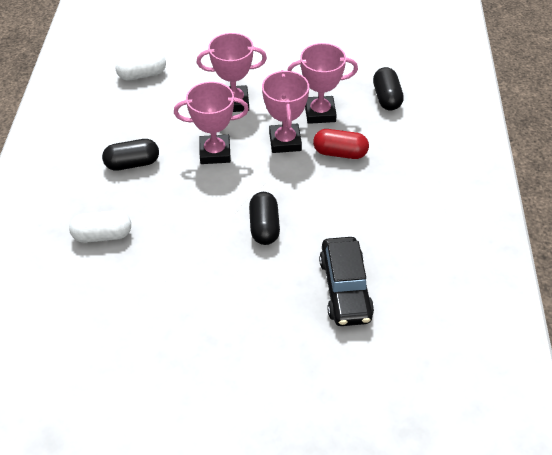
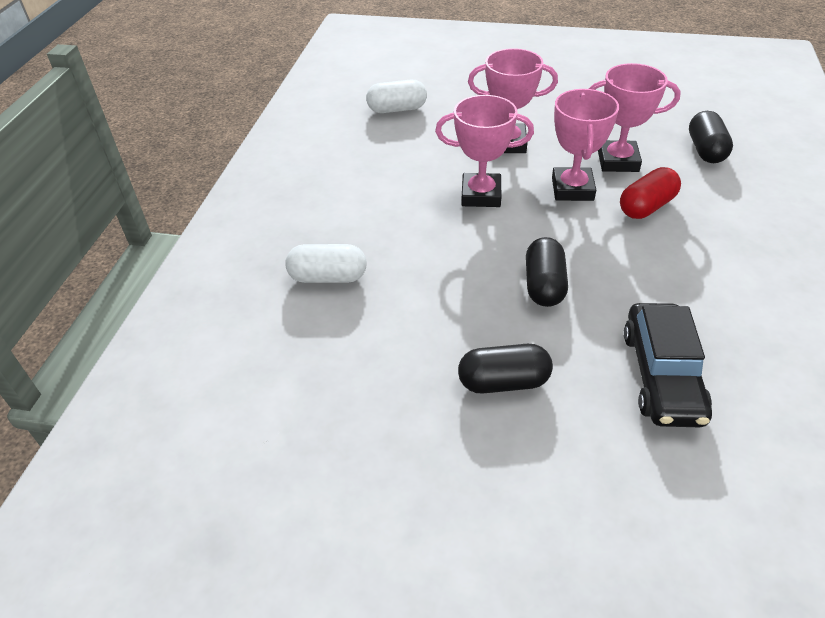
camera: 10 degrees right, 5 degrees down
(132, 163) = (375, 199): black capsule -> black capsule (503, 382)
(340, 153) = (646, 206): red capsule -> red capsule turned 60 degrees counterclockwise

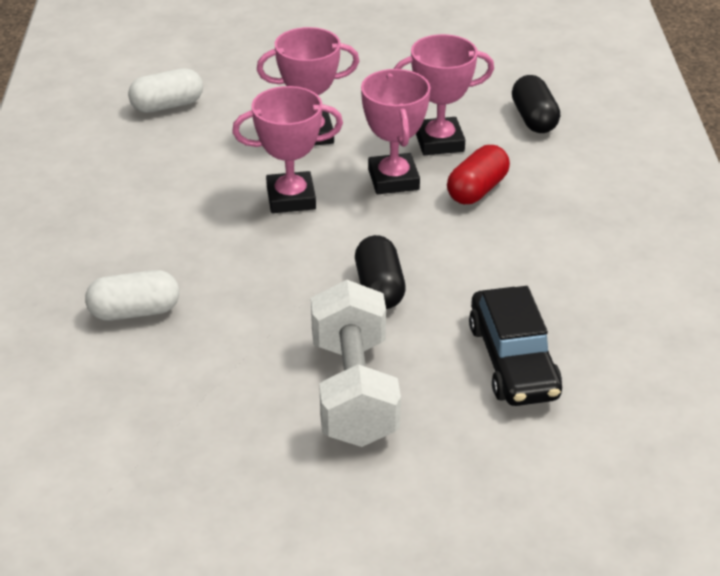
camera: 15 degrees left, 5 degrees down
(503, 382) = (353, 391): black capsule -> white dumbbell

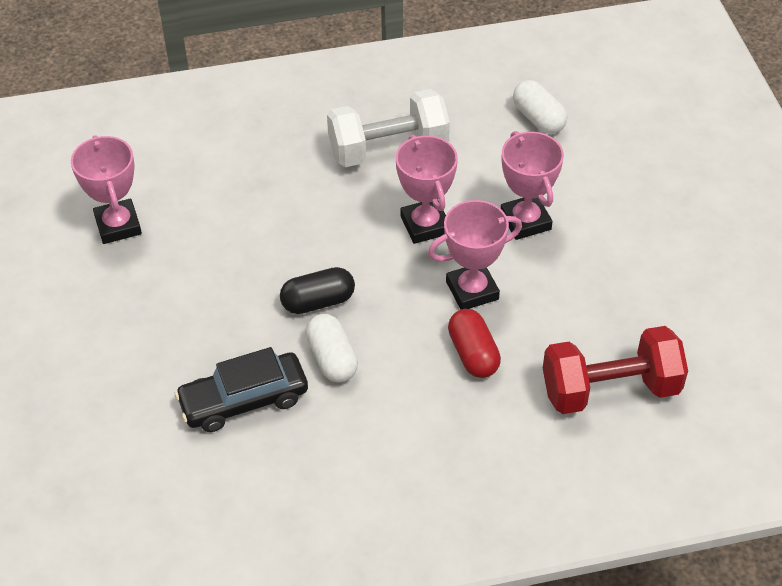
camera: 80 degrees right, 10 degrees up
(135, 311) = (263, 163): white capsule -> white capsule (332, 359)
(353, 391) = (196, 303): white dumbbell -> white dumbbell (388, 149)
(439, 142) = (543, 317): pink trophy -> pink trophy (118, 225)
(477, 190) = (473, 354): red capsule -> red capsule turned 45 degrees clockwise
(534, 119) = (610, 389): black capsule -> red dumbbell

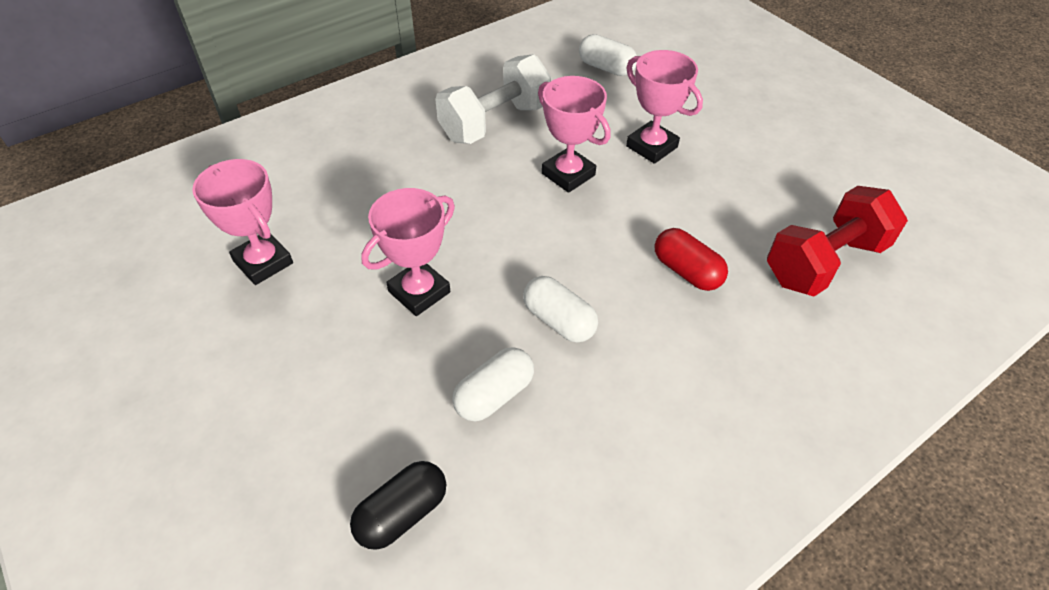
camera: 25 degrees left, 0 degrees up
(244, 400) = (494, 395): black car -> white capsule
(318, 302) = (512, 271): black capsule -> black capsule (402, 514)
(472, 290) = (646, 216): pink trophy -> pink trophy (419, 292)

